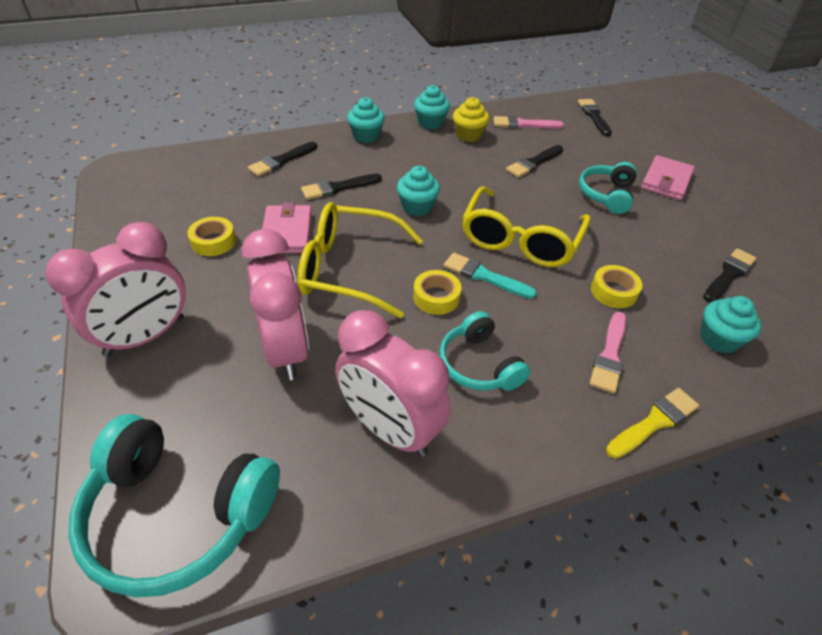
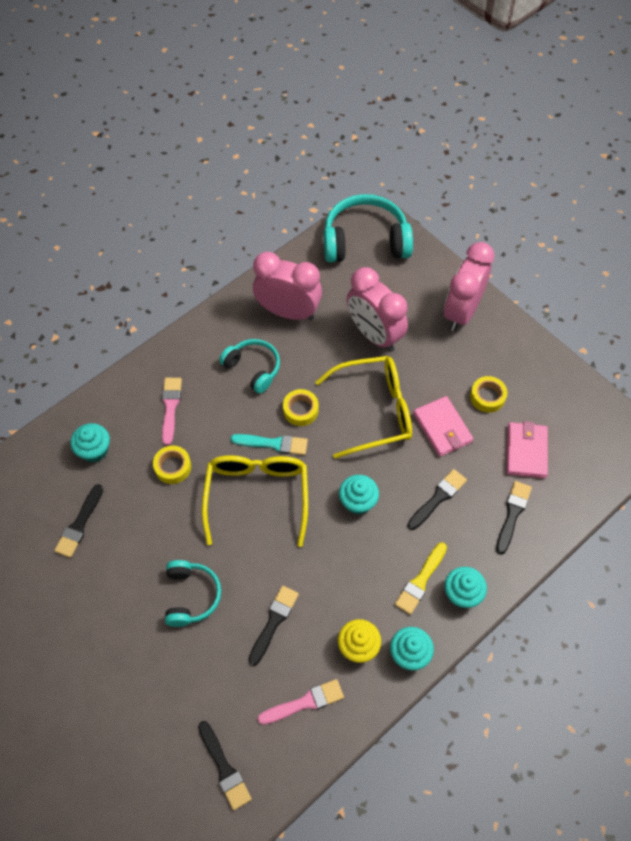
camera: 160 degrees right, 15 degrees up
(654, 422) = (140, 369): yellow brush -> yellow brush (420, 580)
(666, 181) = (131, 650): pink wallet -> pink wallet (526, 451)

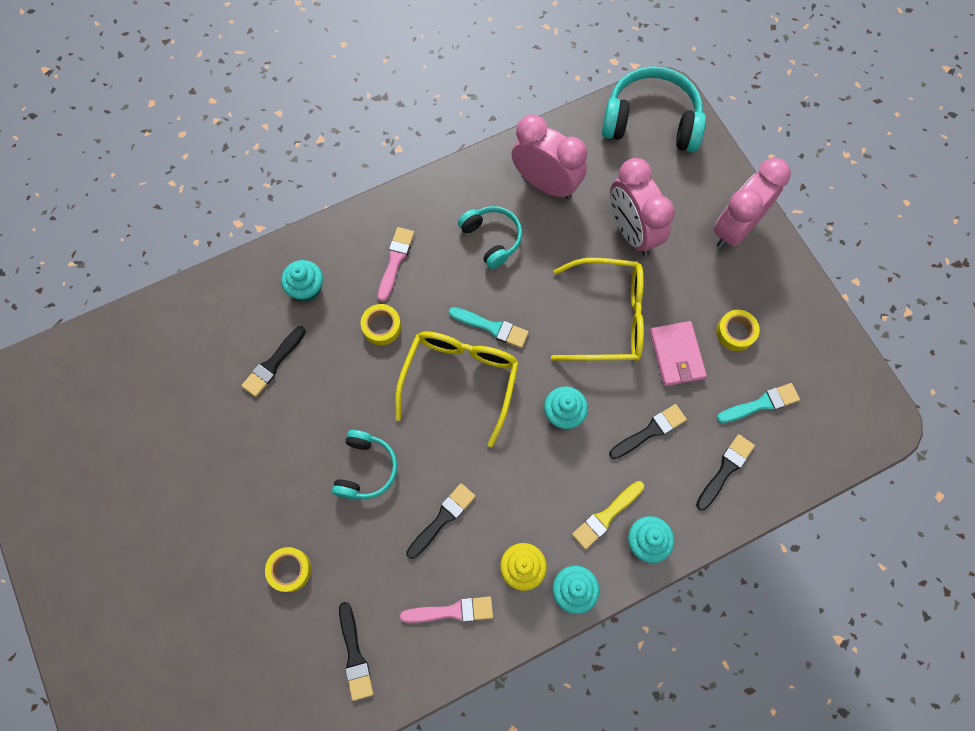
camera: 15 degrees right, 10 degrees up
(300, 410) = (530, 297): yellow tape -> yellow tape (290, 570)
(526, 451) = (760, 404): pink wallet -> turquoise brush

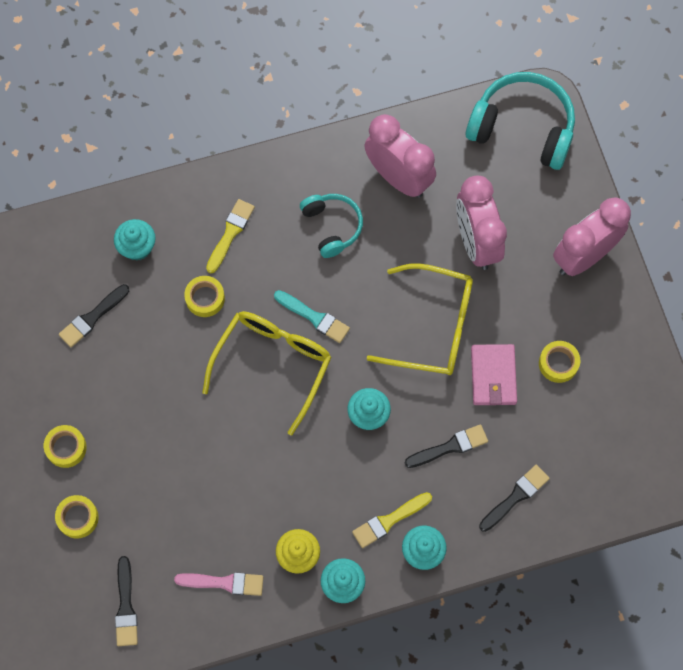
camera: 10 degrees right, 0 degrees up
(266, 499) = (66, 448): none -> yellow tape
(366, 469) = (166, 435): turquoise headphones -> none
(395, 261) = (230, 233): pink brush -> yellow brush
(442, 519) = (230, 496): black brush -> none
(760, 404) = (566, 439): turquoise brush -> none

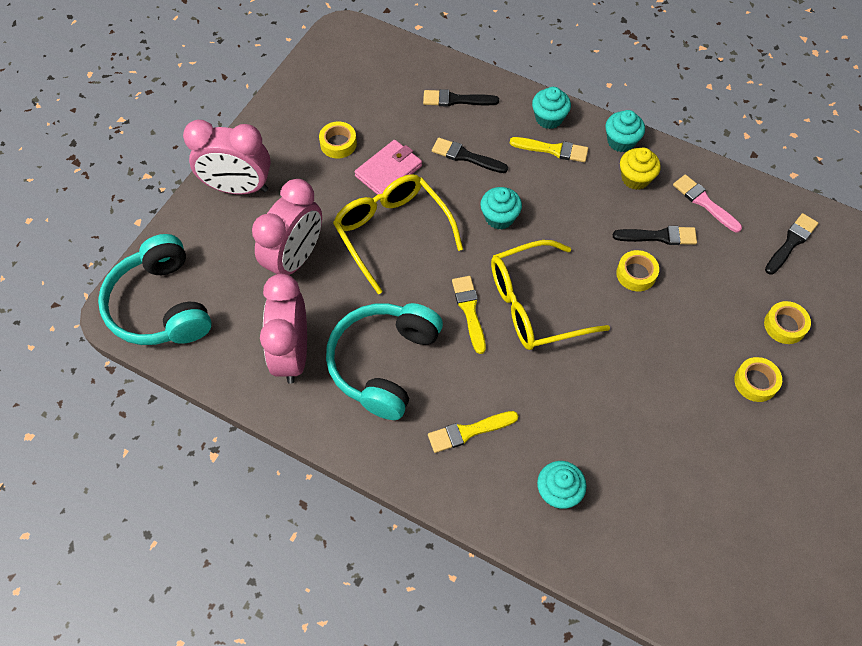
camera: 135 degrees left, 10 degrees down
(92, 317) = (649, 466): black brush -> black brush (658, 236)
(205, 298) = (540, 398): yellow tape -> yellow tape (636, 274)
(314, 317) = (469, 311): turquoise brush -> yellow brush
(332, 226) = (384, 363): turquoise headphones -> turquoise headphones, size x1.68

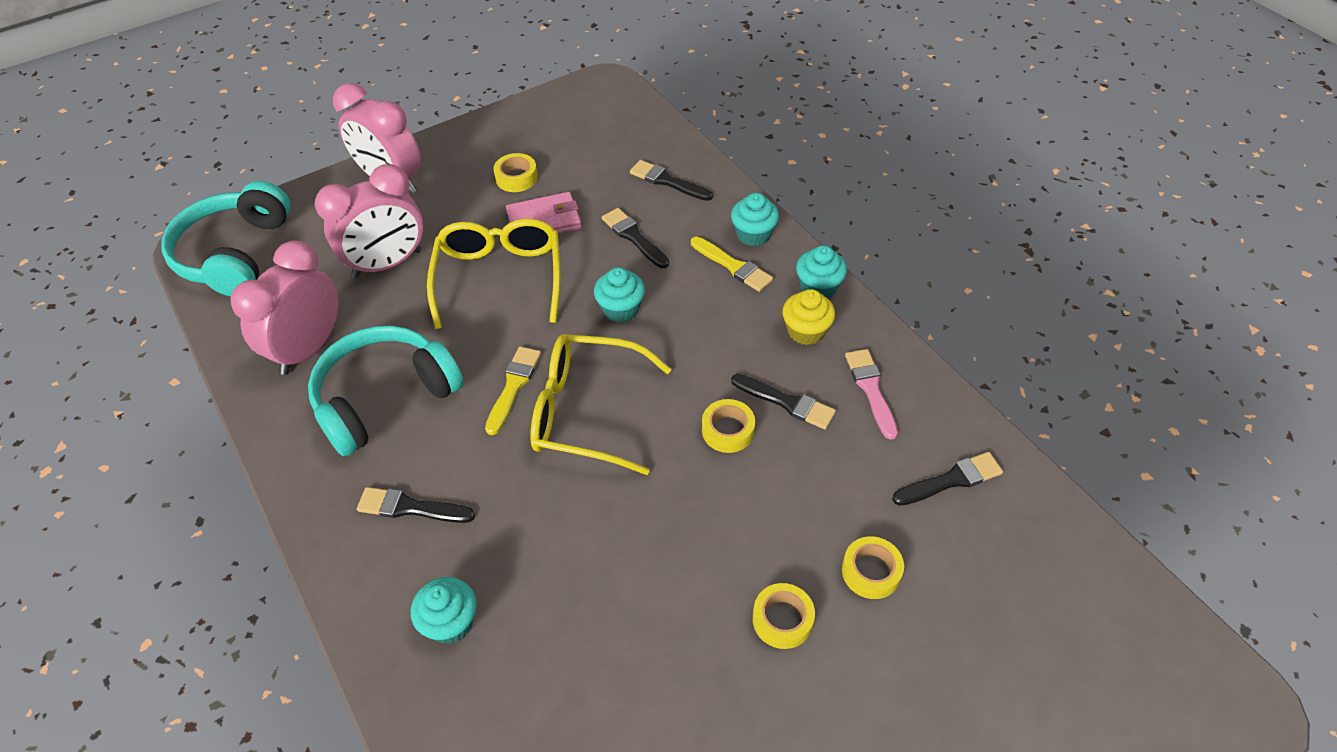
camera: 30 degrees right, 10 degrees down
(469, 431) = (411, 508): yellow brush -> black brush

